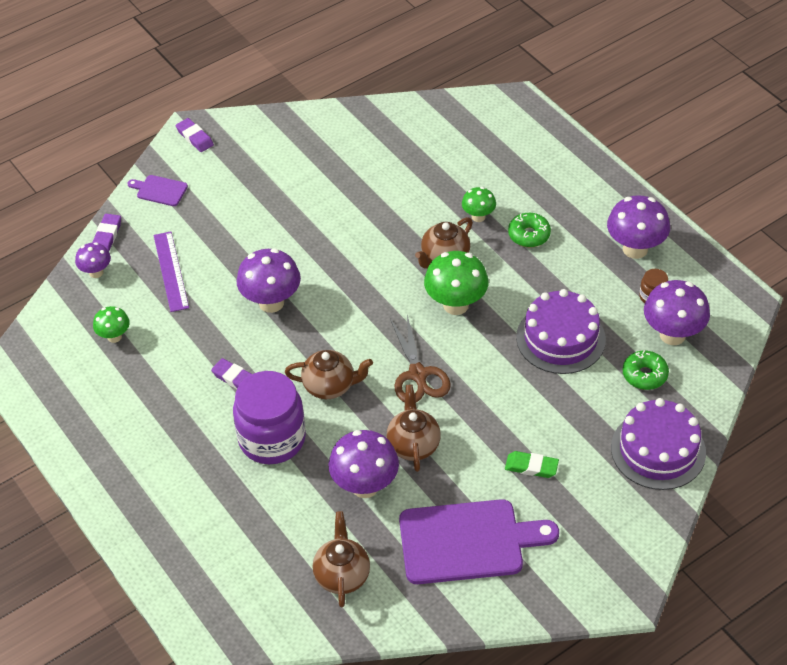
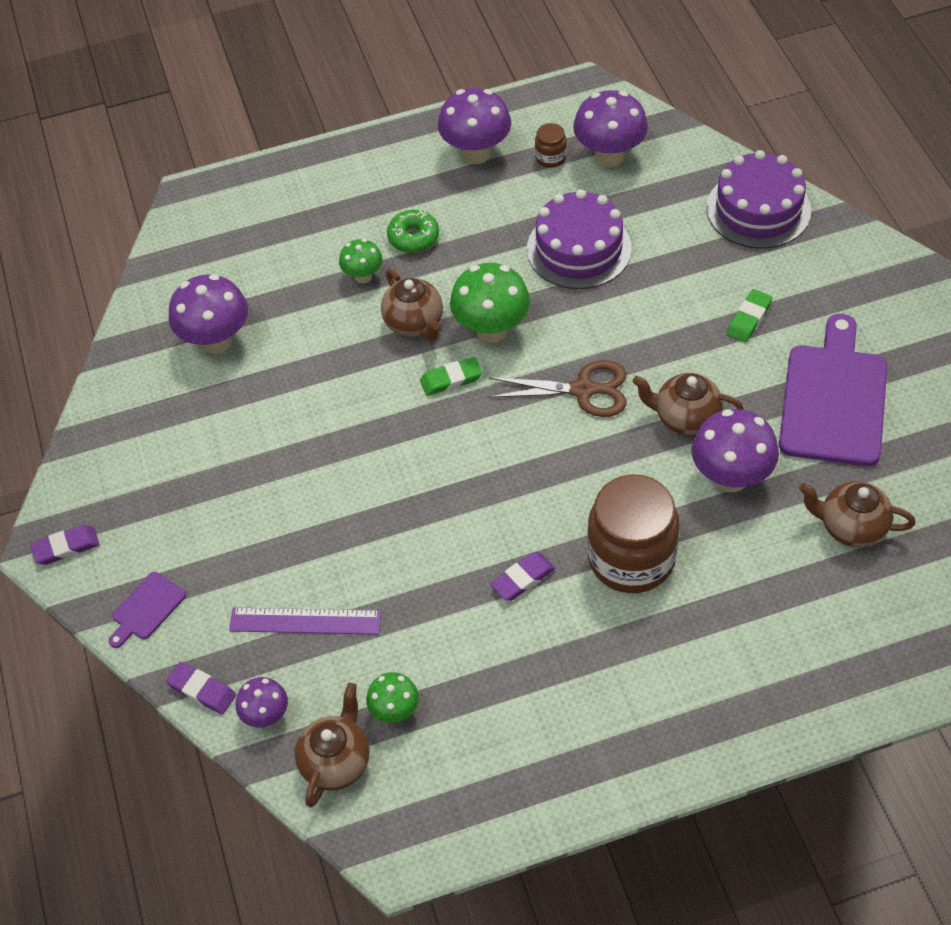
camera: 70 degrees left, 5 degrees up
(271, 302) = (410, 515): purple mushroom -> purple mushroom (216, 341)
(272, 439) = (631, 558): purple jar -> brown jar
(330, 386) = (570, 481): brown teapot -> brown teapot (336, 762)
(399, 293) = (451, 379): none -> green eraser
(644, 375) = (656, 193): green donut -> none

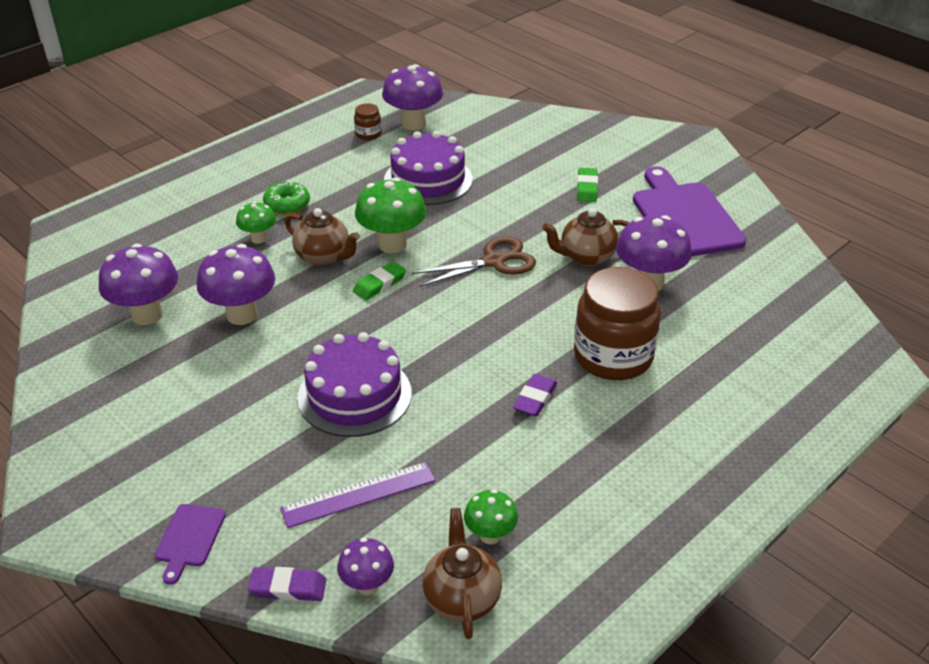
camera: 30 degrees left, 15 degrees down
(66, 547) = (73, 516): purple eraser -> none
(476, 153) = (306, 144): purple mushroom -> purple mushroom (242, 315)
(758, 209) = (545, 128): purple cake -> purple cake (354, 395)
(851, 527) = (759, 287): brown teapot -> none

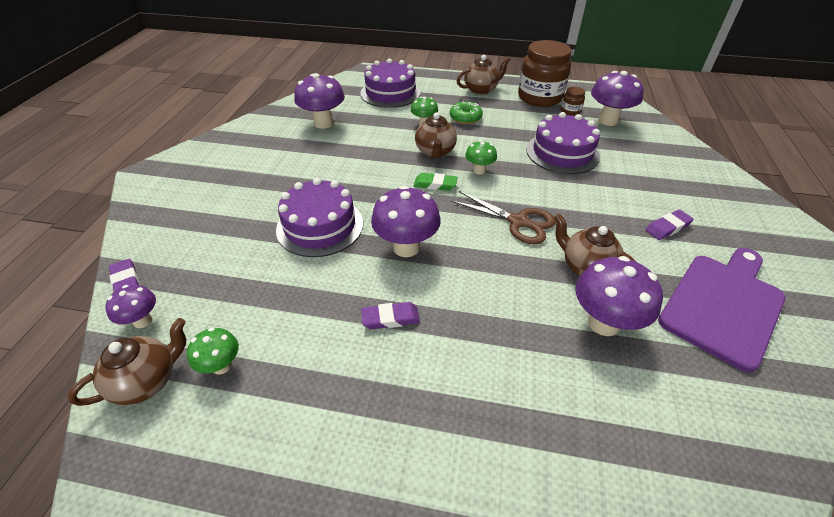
camera: 55 degrees right, 5 degrees up
(152, 231) = (390, 93): none -> purple cake
(189, 538) = (153, 224): purple cutting board -> none
(242, 315) = (353, 150): purple mushroom -> purple mushroom (406, 247)
(246, 165) = (481, 90): none -> brown teapot
(358, 494) = (227, 274): purple ruler -> none
(392, 244) = (479, 170): green mushroom -> green mushroom, size x0.57
(587, 188) = (667, 227): green eraser -> purple eraser
(613, 356) = (484, 344): brown jar -> brown jar (539, 97)

